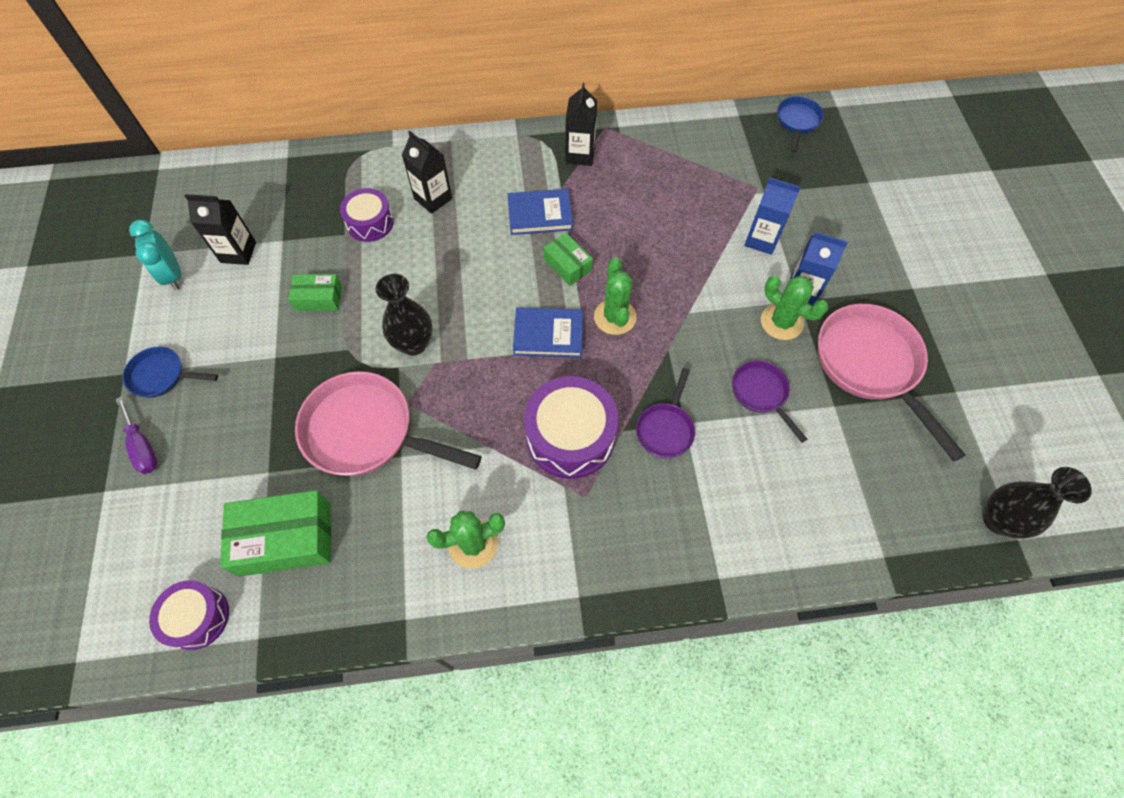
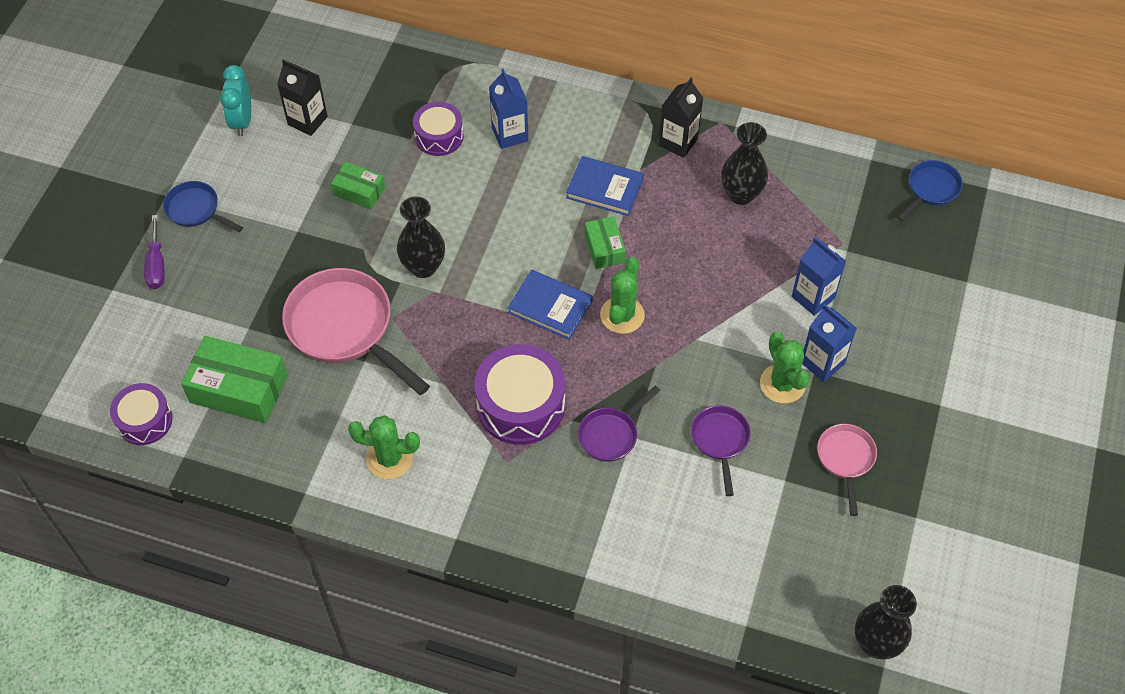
camera: 25 degrees right, 5 degrees down
(433, 199) = (510, 134): black carton -> blue carton
(655, 178) = (741, 194): none -> black vase
(871, 366) = (845, 459): pink pan -> pink pan, size x0.53

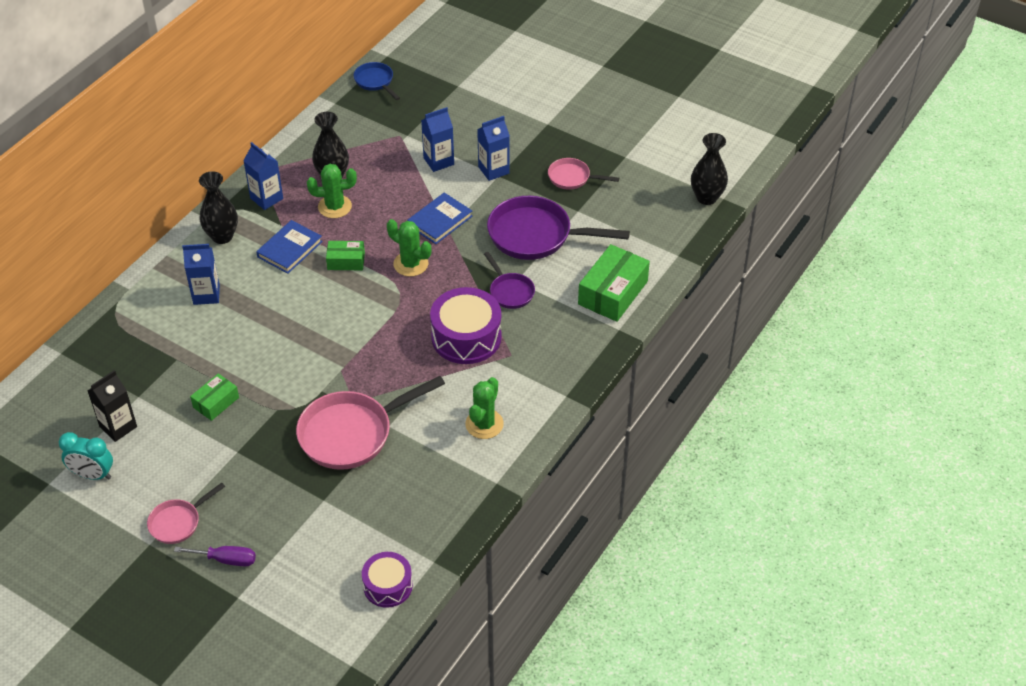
camera: 75 degrees left, 10 degrees down
(196, 210) = (178, 522): blue pan -> pink pan
(238, 389) = (382, 514): green box -> green box (613, 293)
(423, 267) = (313, 373): black vase -> black vase (222, 236)
(439, 136) = (184, 340): purple drum -> none
(550, 307) = (386, 303): blue book -> blue book (440, 221)
(678, 142) = (266, 198): black carton -> blue carton
(720, 441) = (536, 235): purple pan -> purple pan, size x1.90
(782, 384) = (502, 194): green cactus -> green cactus (335, 207)

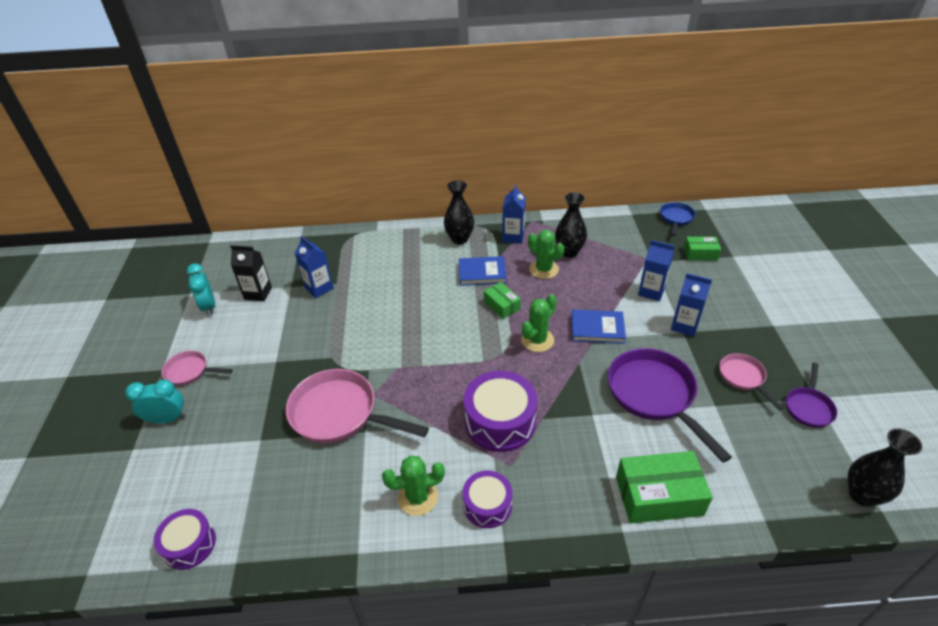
camera: 55 degrees right, 5 degrees down
(206, 295) = (403, 262): blue carton -> blue carton (319, 288)
(216, 402) = (313, 323): green box -> green box (700, 254)
(226, 559) = (167, 419): purple screwdriver -> turquoise clock
(411, 264) = (537, 340): green cactus -> green cactus turned 45 degrees clockwise
(510, 291) = (577, 418): purple pan -> purple pan (808, 407)
(530, 388) = (487, 505): none -> purple drum

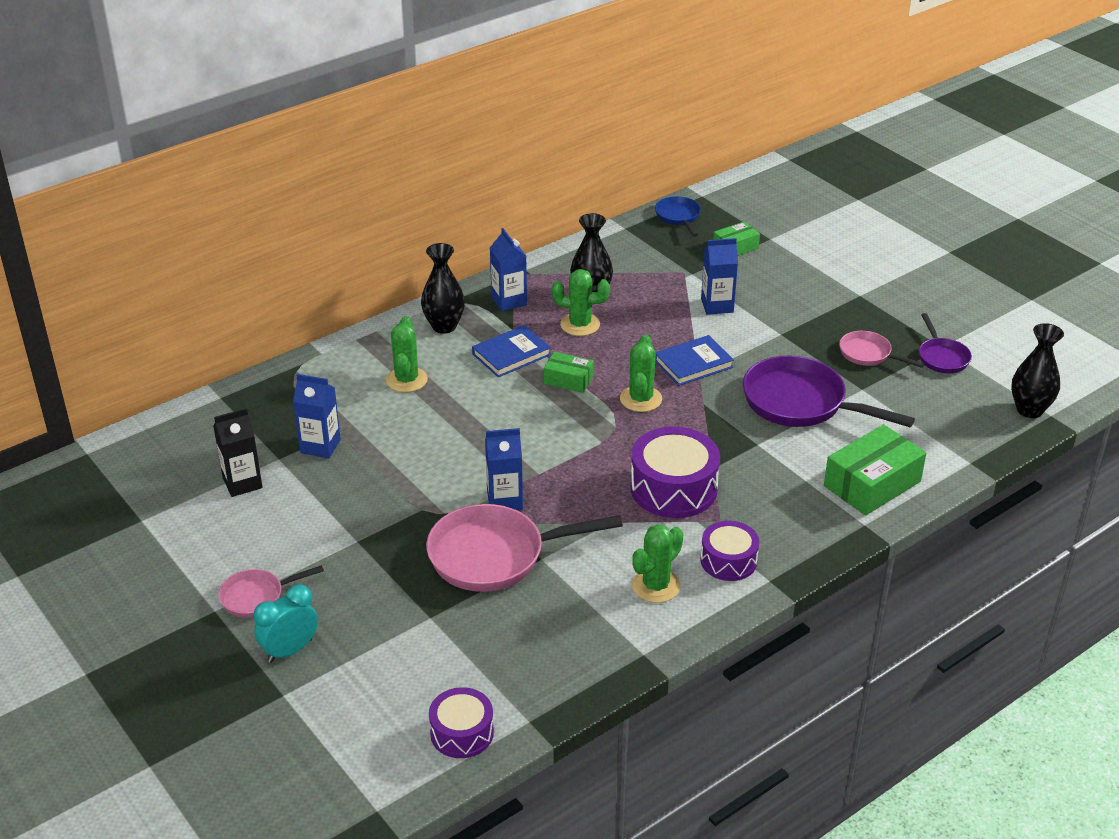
camera: 35 degrees left, 5 degrees down
(209, 307) = (191, 524): turquoise clock -> none
(406, 265) = (406, 380): none -> green cactus
(684, 326) = (777, 327): blue carton -> blue carton (504, 500)

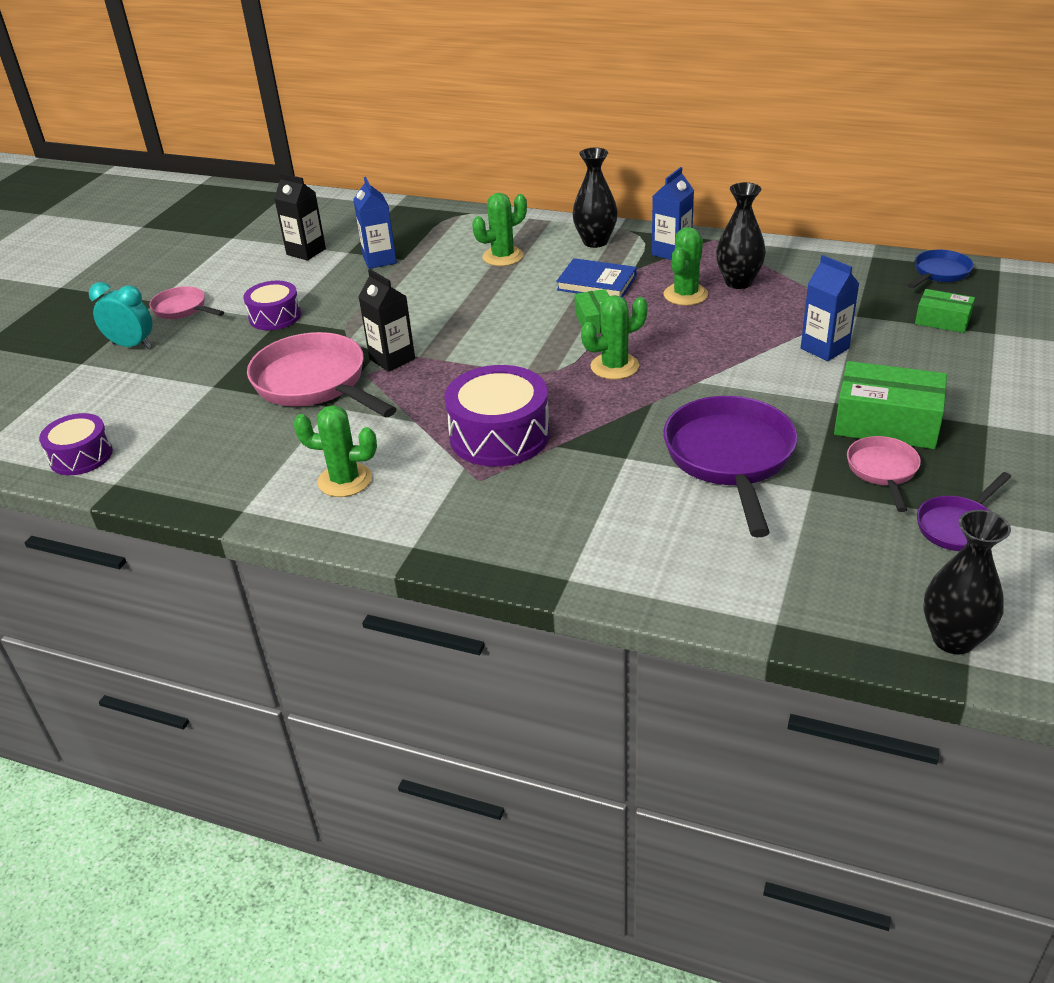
camera: 60 degrees right, 0 degrees up
(504, 500) = (392, 359): blue carton -> black carton
(580, 324) = (685, 295): green cactus -> green cactus turned 45 degrees clockwise
(693, 364) = (708, 372): blue book -> none
(728, 560) = (420, 509): purple drum -> purple drum (275, 316)
(872, 483) = (646, 559): green box -> green box (886, 423)

